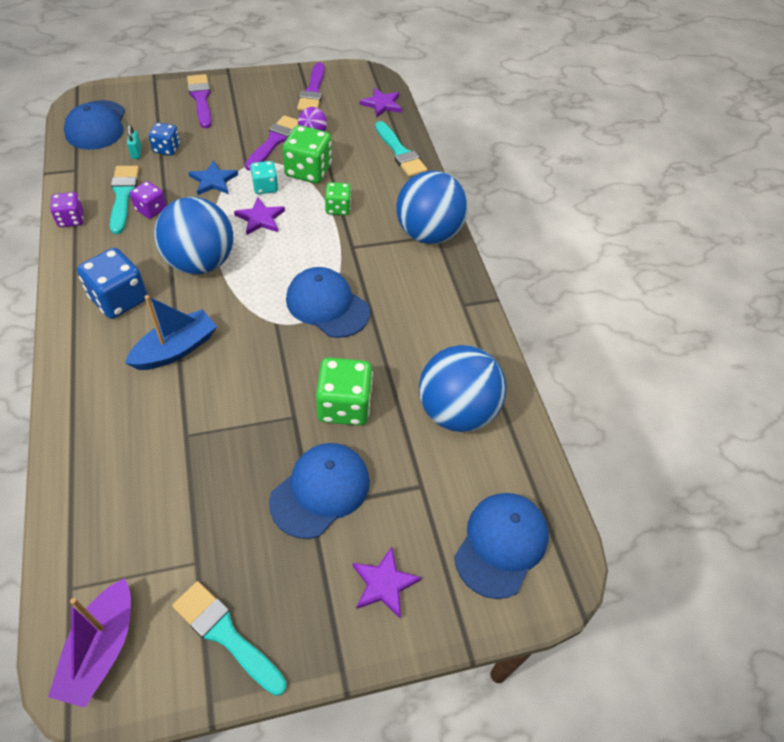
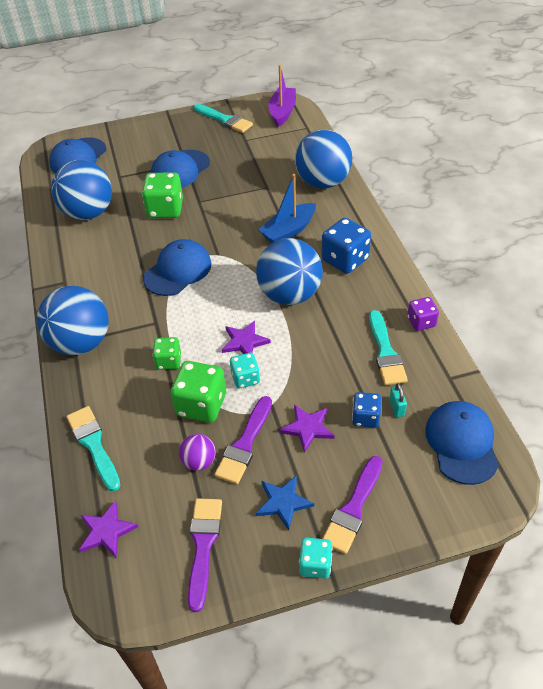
camera: 175 degrees left, 5 degrees down
(95, 435) = (323, 182): none -> blue ball
(151, 209) = (352, 340): purple dice -> none
(201, 99) = (353, 509): purple brush -> purple brush turned 45 degrees clockwise
(213, 180) = (301, 380): blue star -> blue star (283, 502)
(237, 77) = (315, 564): none -> turquoise dice
(327, 305) = (178, 271): blue cap -> blue cap turned 90 degrees counterclockwise
(384, 583) = (145, 140): purple star -> purple star (307, 428)

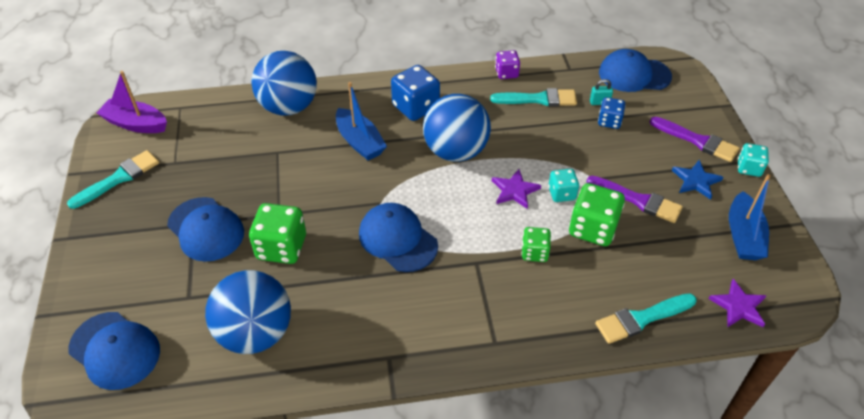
camera: 85 degrees left, 0 degrees up
(81, 342) = (497, 335): blue ball -> none
(199, 461) = (658, 234): purple ball -> none
(203, 546) = (743, 236): purple brush -> blue boat
(307, 428) = (620, 157): purple star -> none

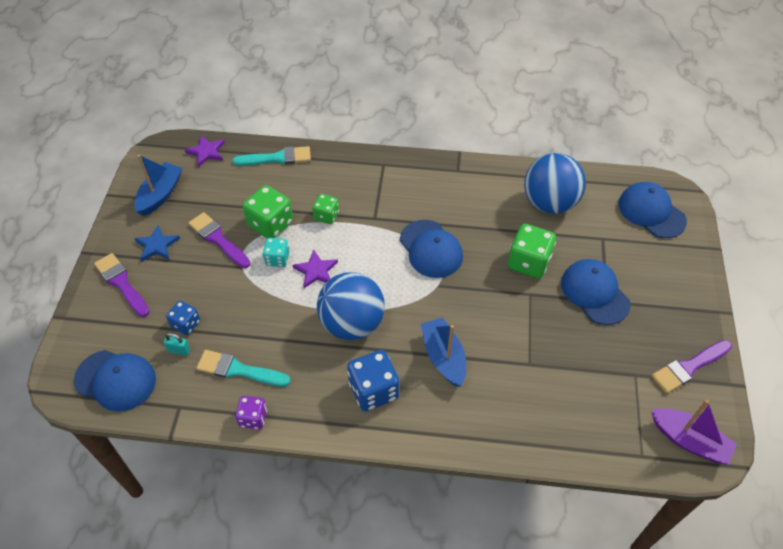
camera: 165 degrees left, 5 degrees up
(119, 178) = (689, 367): turquoise brush -> purple brush
(289, 107) = (514, 425): blue ball -> none
(749, 168) = (102, 247): turquoise dice -> none

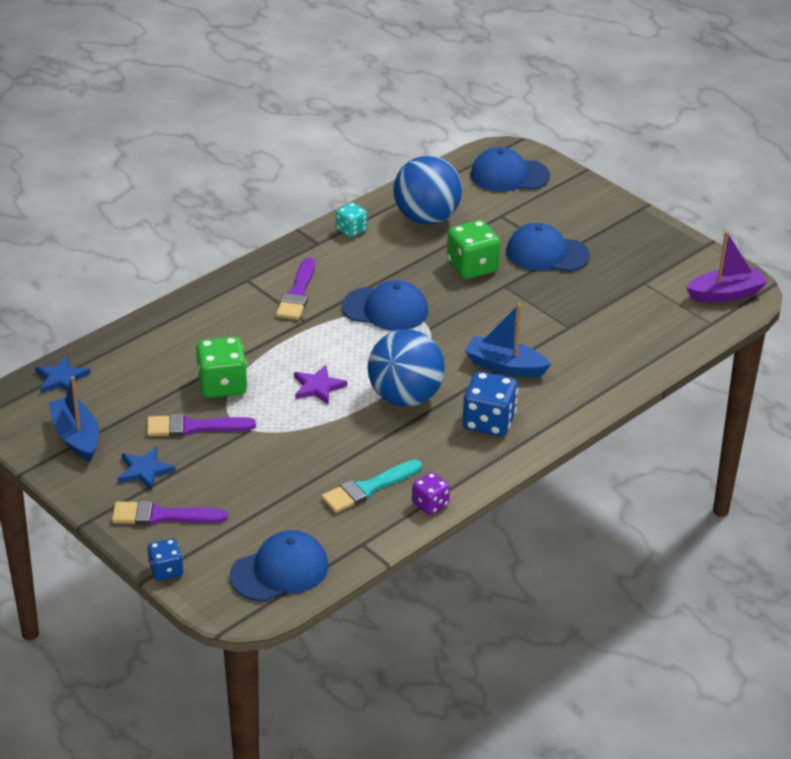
camera: 50 degrees left, 15 degrees down
(179, 350) = (297, 515): turquoise padlock -> none
(186, 324) = (272, 496): blue dice -> blue dice (166, 570)
(206, 152) = (61, 378): purple star -> blue star
(277, 158) = (140, 338): turquoise brush -> none
(277, 259) = (271, 402): turquoise dice -> turquoise dice (351, 230)
(326, 216) = (261, 347): green dice -> none
(689, 367) = (669, 254): purple brush -> purple brush (297, 294)

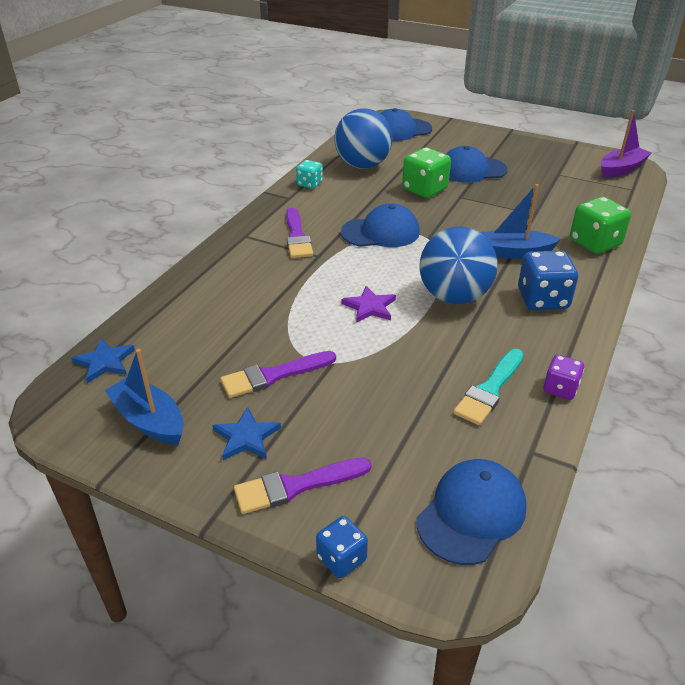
camera: 20 degrees left, 0 degrees up
(222, 385) = (278, 328): green dice -> green dice (595, 243)

